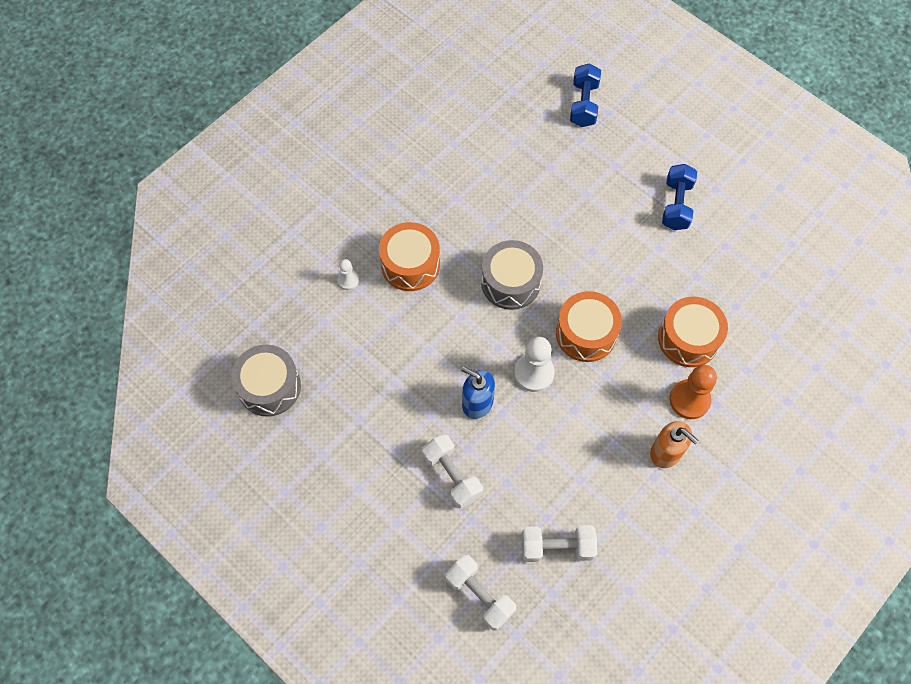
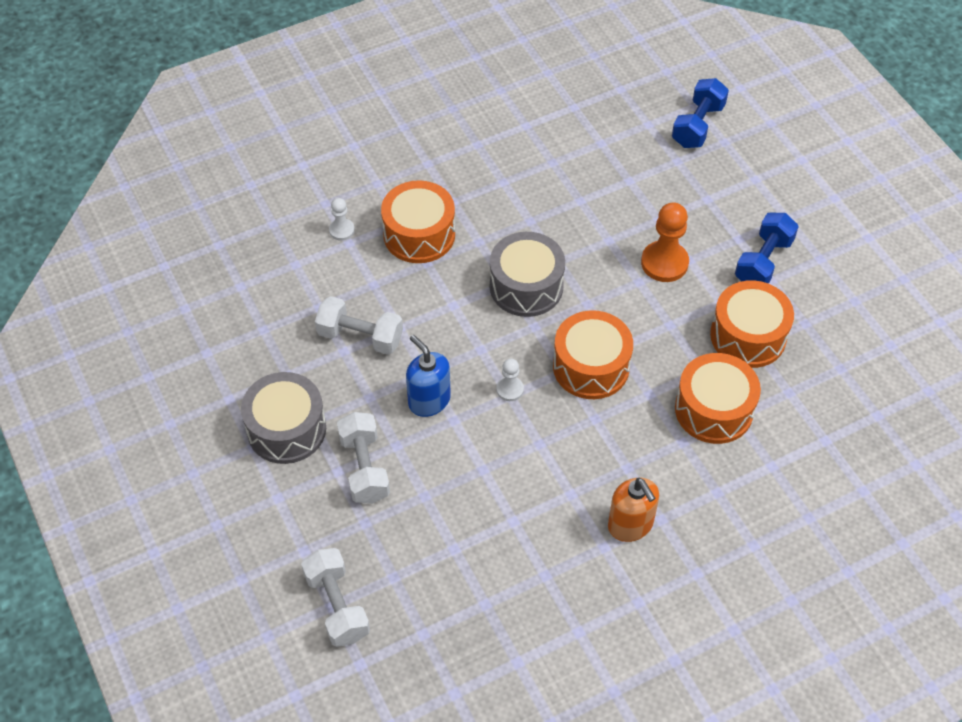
camera: 20 degrees right, 10 degrees down
(269, 387) = (204, 312): grey drum -> grey drum (286, 429)
(534, 373) = (510, 389): white pawn -> white pawn, size x0.55
(557, 547) = (452, 584): white dumbbell -> white dumbbell (360, 336)
(689, 270) = (748, 336): none -> orange drum
(689, 400) = (685, 476): orange pawn -> orange pawn (664, 263)

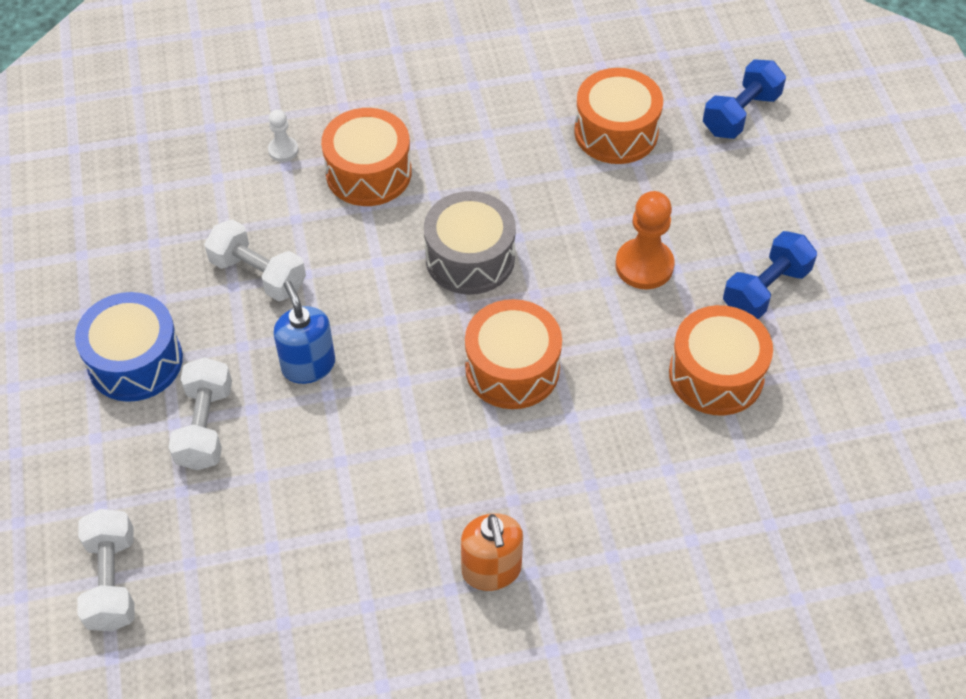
camera: 15 degrees right, 0 degrees up
(286, 429) = (135, 361): grey drum -> blue drum
(510, 389) = (406, 374): white pawn -> none
(714, 410) = (643, 454): orange drum -> orange drum (616, 132)

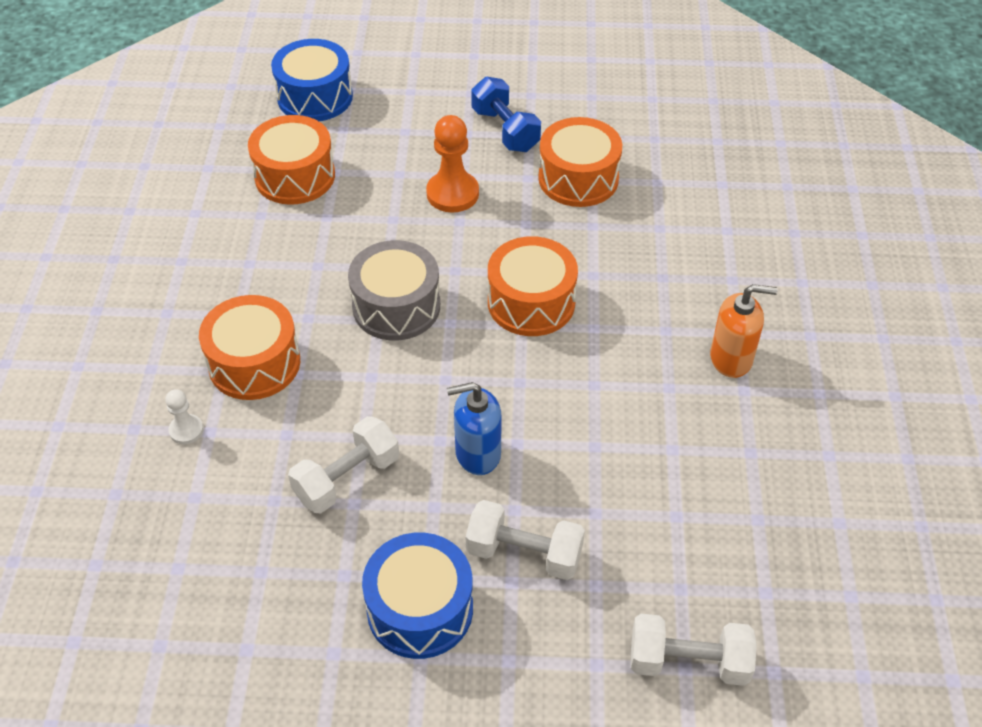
camera: 75 degrees left, 5 degrees down
(740, 114) = (315, 97): blue dumbbell -> blue drum

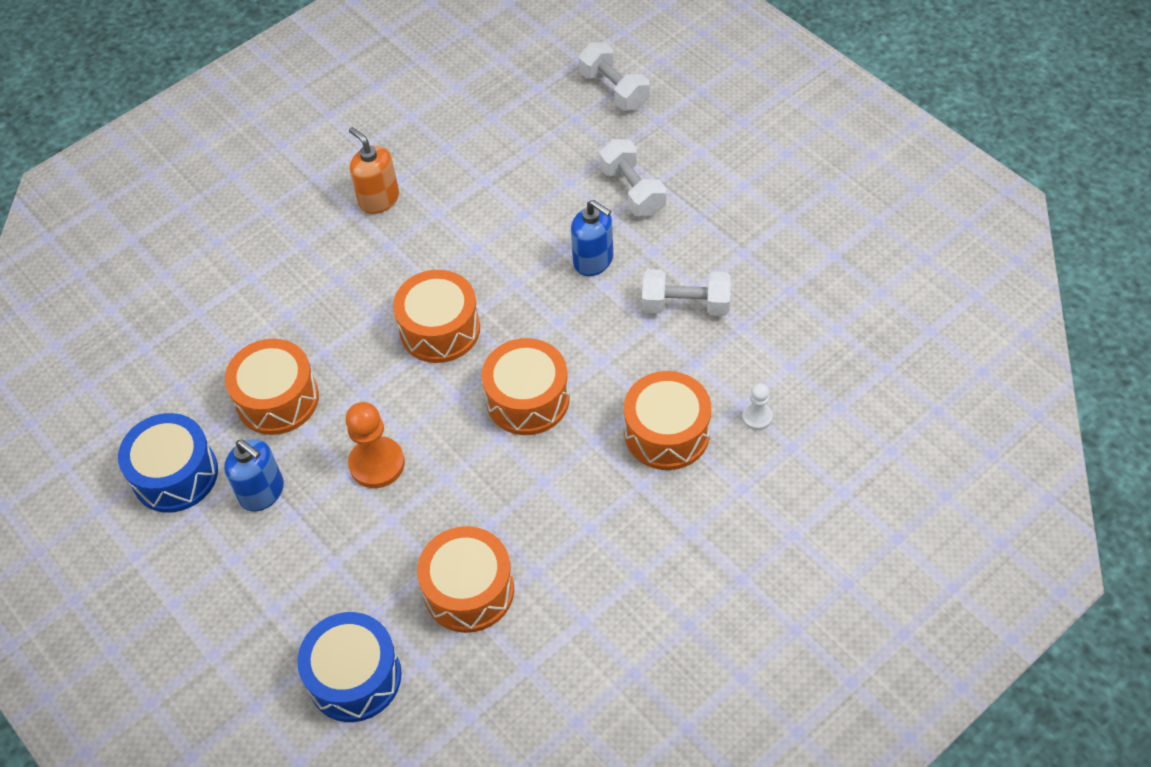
camera: 130 degrees left, 5 degrees up
(396, 306) = (527, 399): grey drum -> orange drum
(420, 609) = (719, 206): blue drum -> blue drum (175, 474)
(505, 130) = (262, 492): blue dumbbell -> blue soap dispenser

